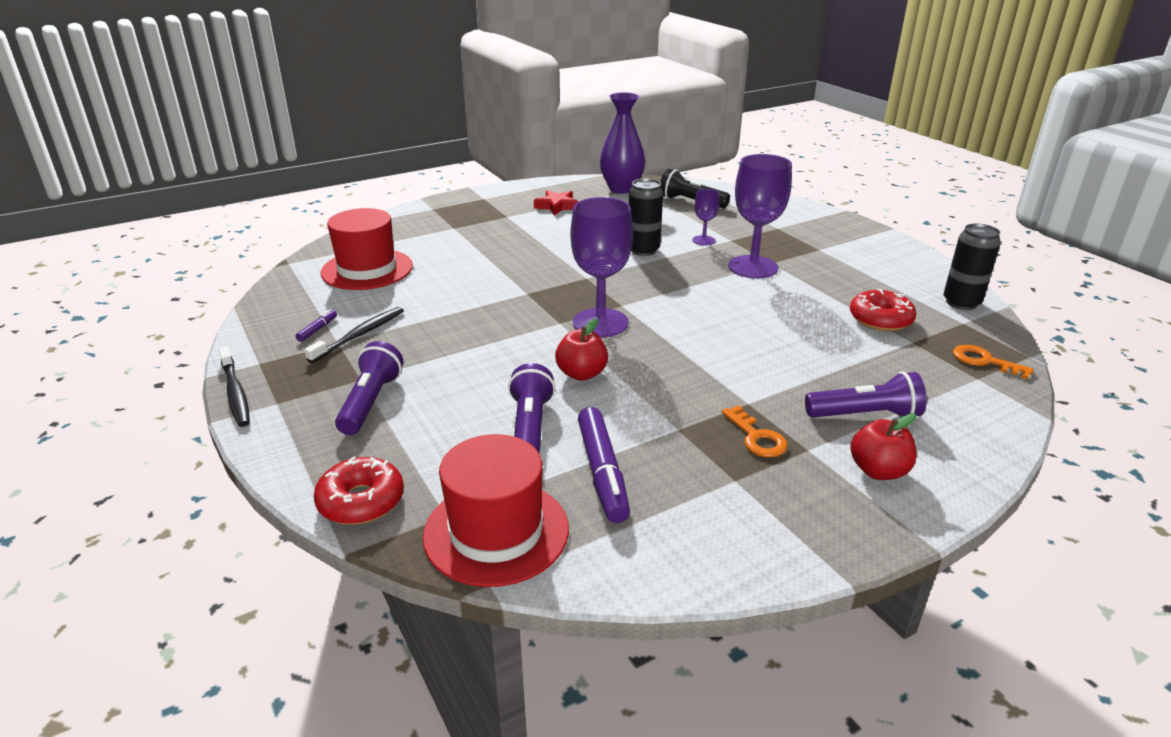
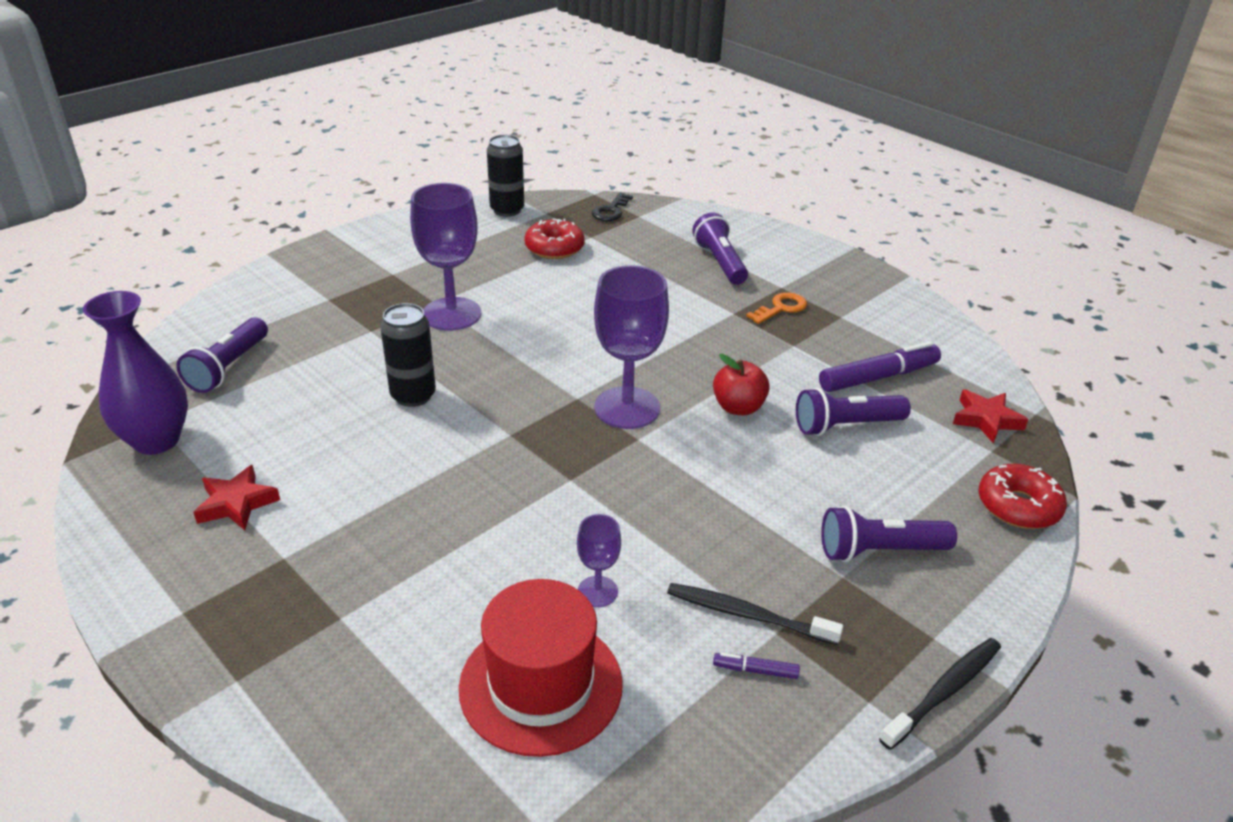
camera: 105 degrees left, 5 degrees up
(496, 532) = (986, 420): red hat -> red star
(690, 202) = (228, 368): black flashlight -> purple flashlight
(703, 240) = (375, 350): purple goblet -> purple goblet (597, 591)
(878, 471) = (788, 261): red apple -> none
(984, 361) = (611, 211): orange key -> black key

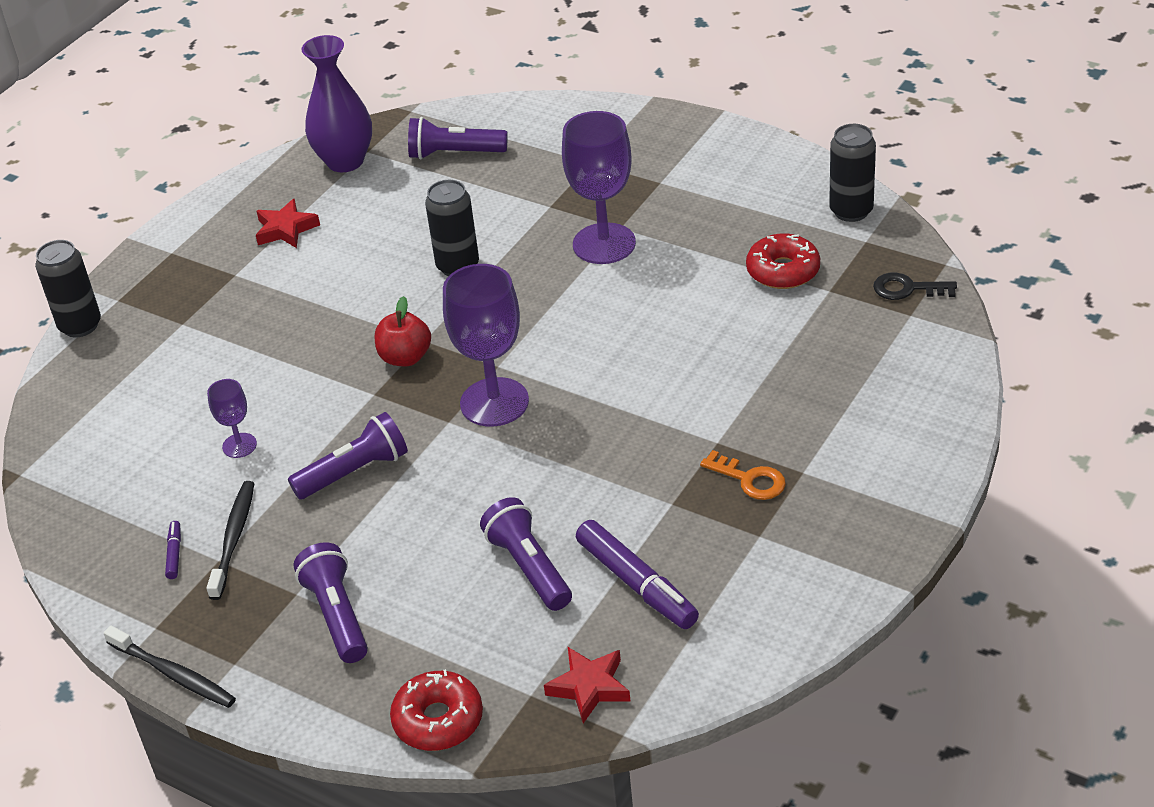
camera: 80 degrees right, 5 degrees up
(260, 729) = (80, 325): none -> black can
(541, 685) = (138, 440): red hat -> none
(719, 262) = (832, 407): purple flashlight -> purple flashlight (354, 472)
(738, 407) = (528, 480): red apple -> red apple (405, 357)

